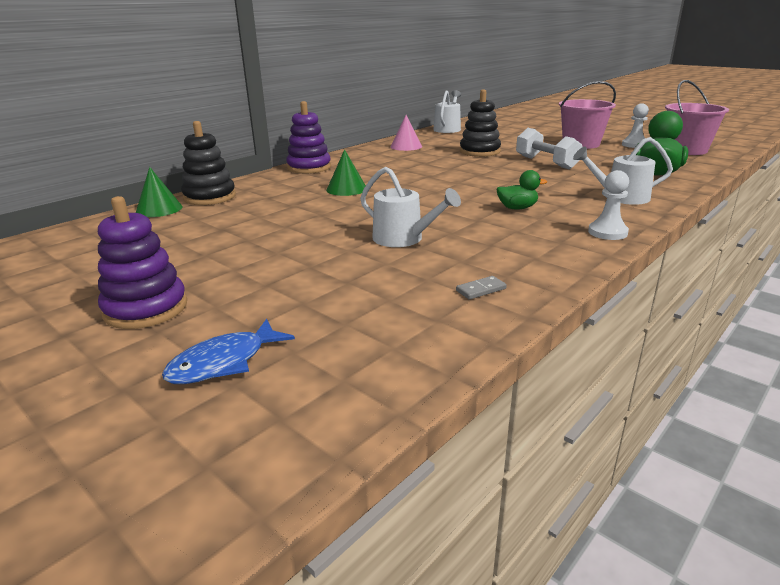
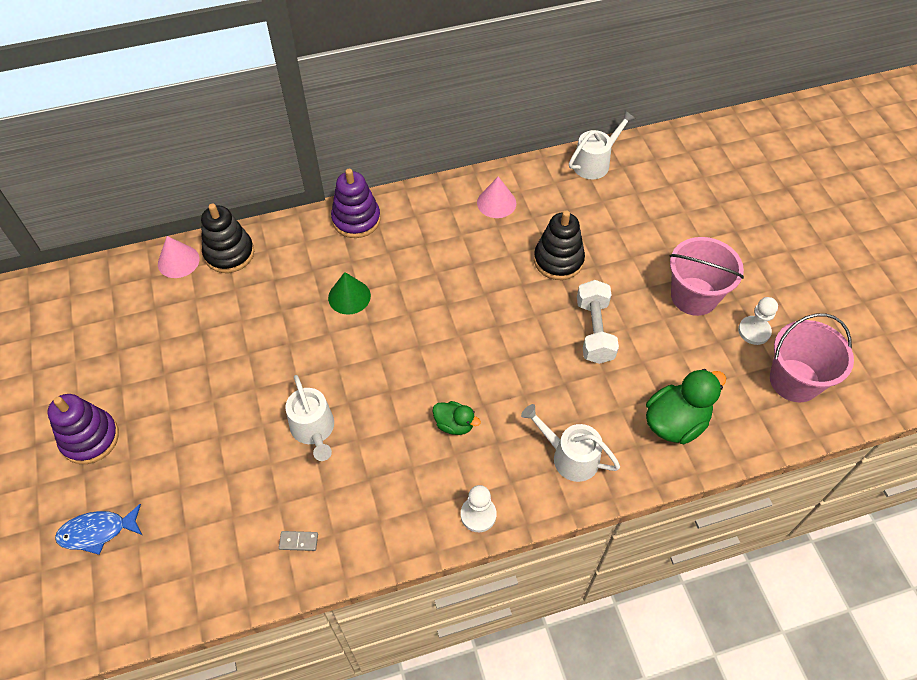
camera: 30 degrees right, 30 degrees up
(159, 209) = (178, 261): green cone -> pink cone

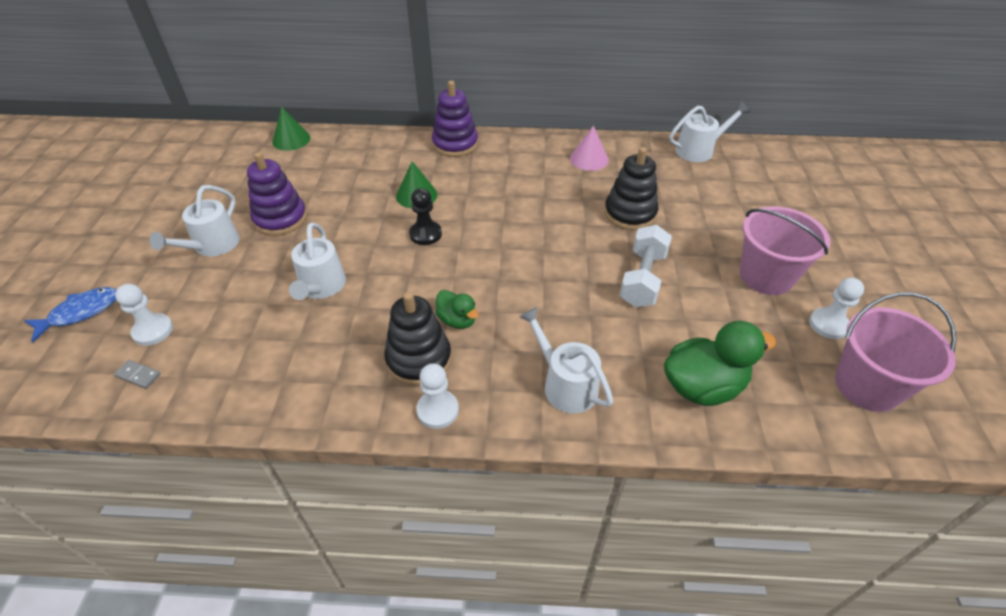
camera: 20 degrees right, 10 degrees down
(90, 438) = (131, 241): purple stacking toy -> purple stacking toy (280, 219)
(97, 532) = (81, 312): blue fish -> blue fish turned 135 degrees clockwise
(178, 261) = (291, 140): pink cone -> green cone
(178, 418) = (212, 246): none -> white watering can
(182, 526) = (153, 331): none -> white pawn
(229, 253) = (335, 144): black stacking toy -> black stacking toy (419, 359)
(298, 541) = (245, 377): grey domino -> grey domino (138, 375)
(381, 340) = (425, 234): none -> black pawn

